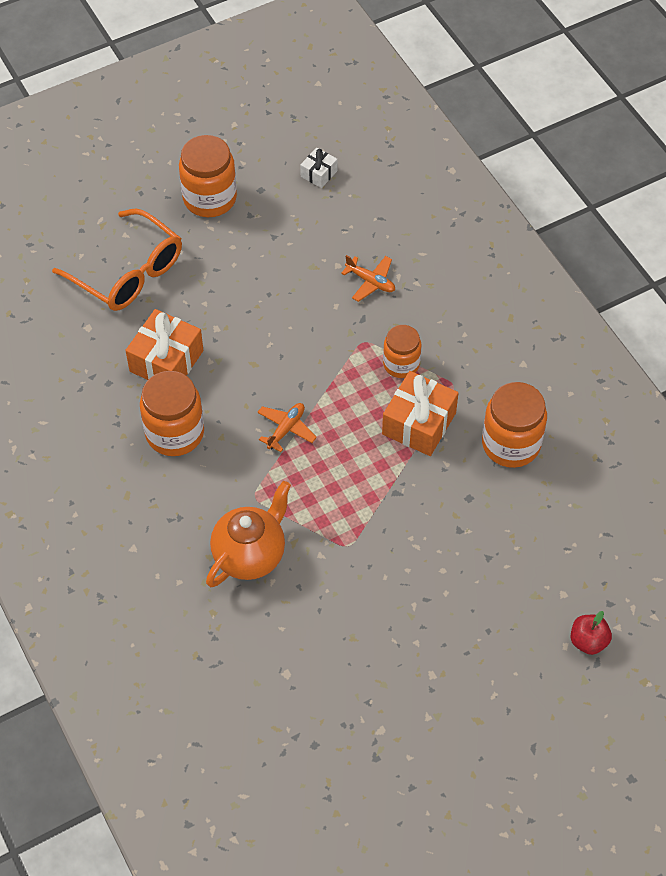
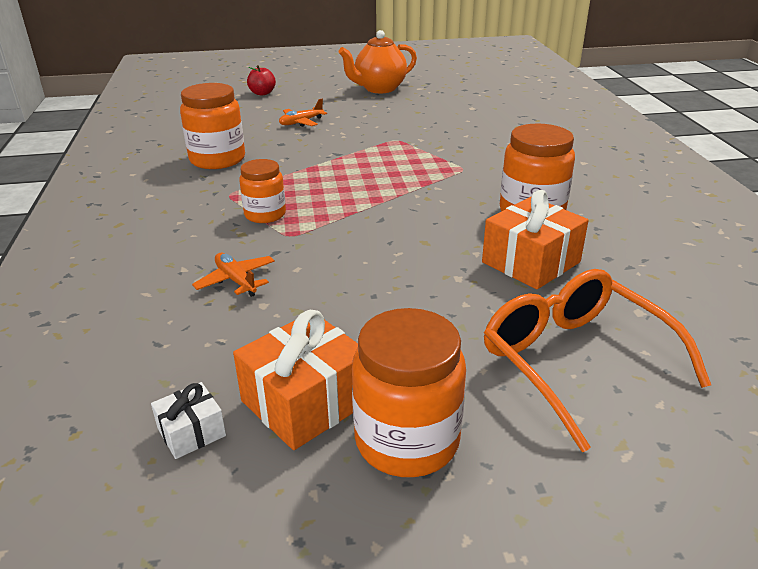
camera: 160 degrees left, 25 degrees down
(250, 555) = (479, 146): orange teapot -> orange teapot (379, 89)
(286, 429) = (413, 196): orange plane -> orange plane (301, 122)
(419, 423) = (284, 180): orange gift -> orange gift (306, 401)

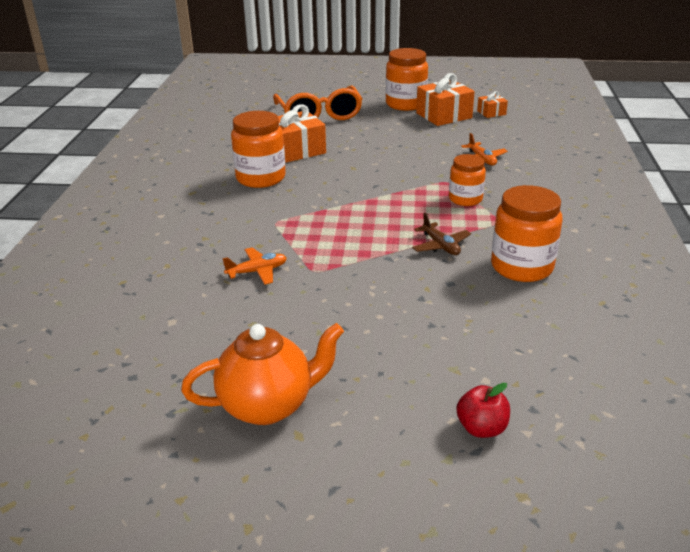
camera: 165 degrees left, 0 degrees up
(192, 432) = (491, 113): white gift -> orange gift
(291, 167) = (440, 246): none -> brown plane
(301, 122) = (421, 323): orange plane -> orange plane (257, 271)

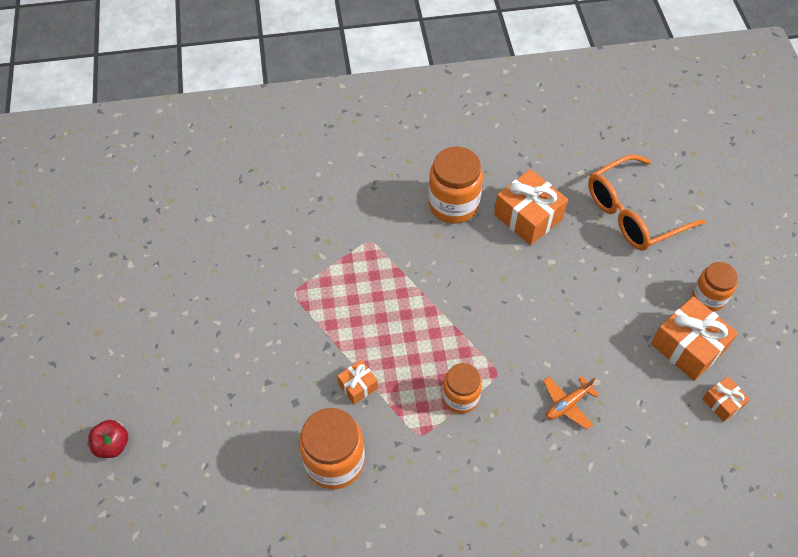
camera: 75 degrees right, 25 degrees up
(257, 271) = (285, 252): orange plane -> none
(268, 405) = (124, 307): orange teapot -> none
(405, 104) = (708, 297): orange jar -> orange jar, size x0.64
(440, 246) = (358, 386): brown plane -> orange gift

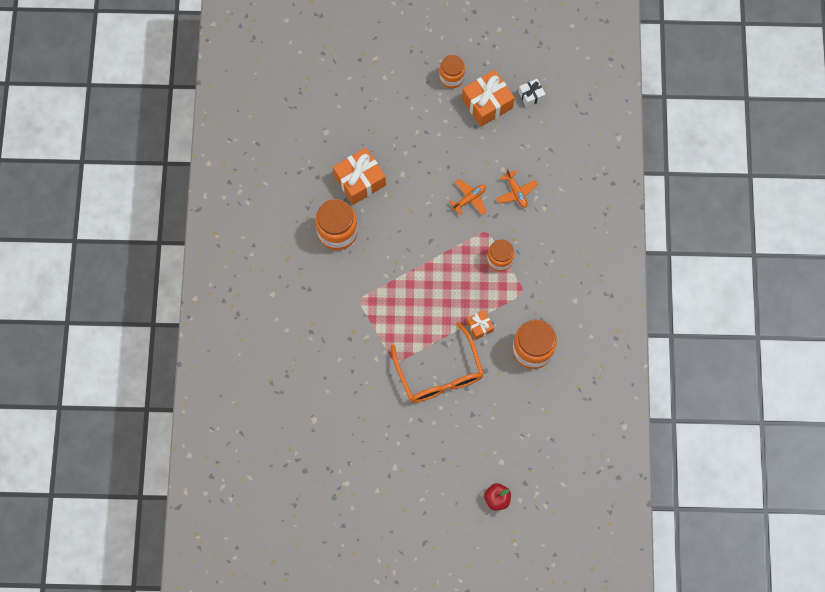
camera: 80 degrees left, 15 degrees up
(540, 345) = (469, 199): none -> orange plane
(634, 213) = (371, 105): orange glasses -> orange glasses (439, 372)
(722, 403) = (531, 95): orange gift -> white gift

